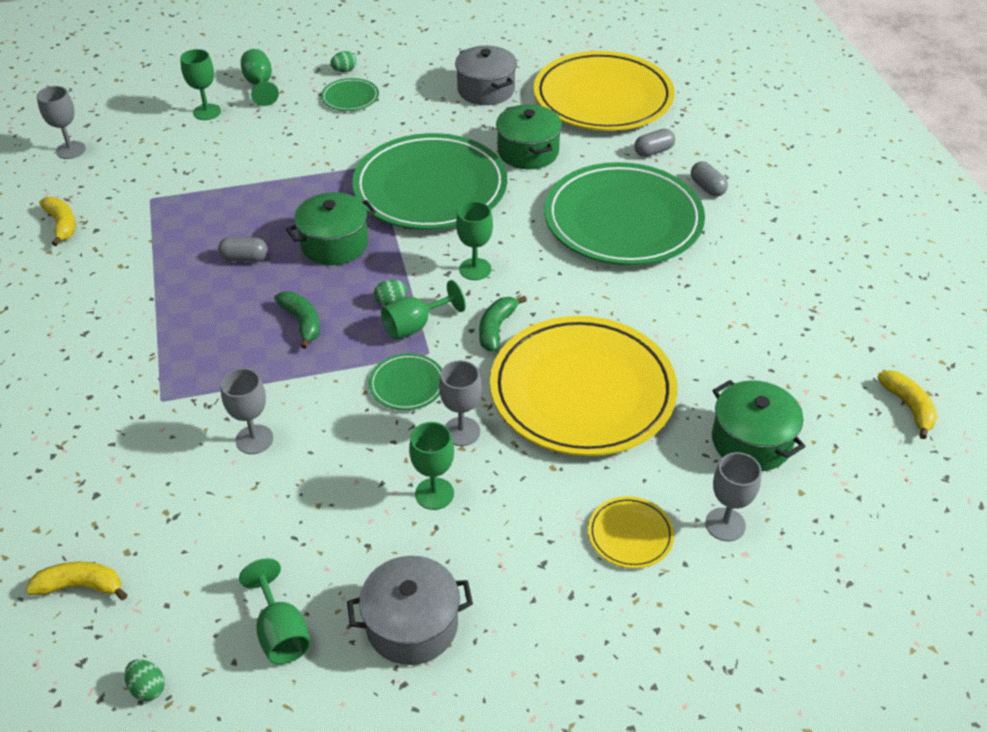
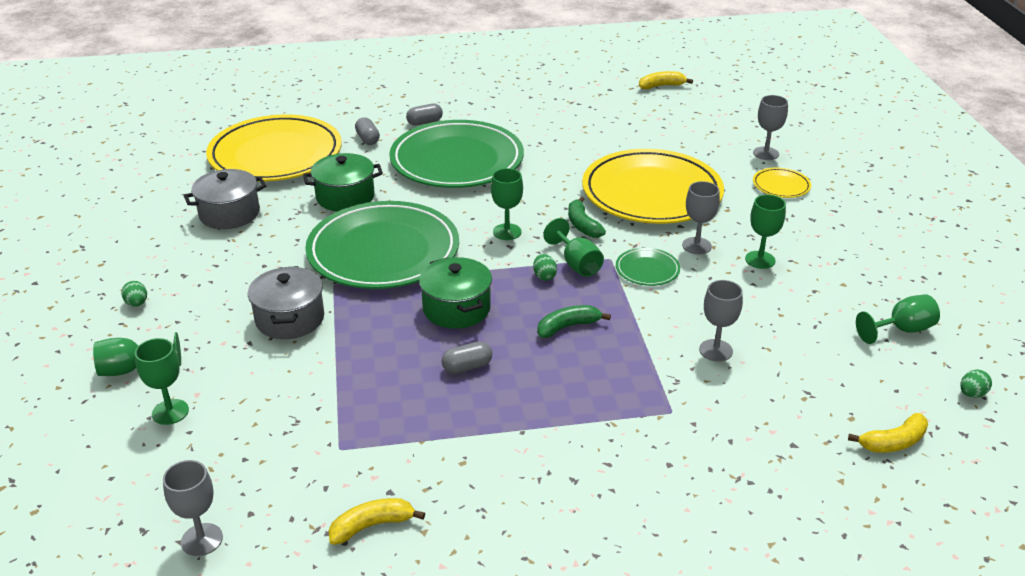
camera: 85 degrees left, 10 degrees down
(81, 586) = (893, 442): yellow banana -> yellow banana turned 120 degrees counterclockwise
(244, 258) = (467, 367): grey capsule -> grey capsule turned 60 degrees clockwise
(350, 97) = (197, 299): green plate -> none
(412, 625) = (877, 272): grey pot -> grey pot (290, 319)
(496, 328) = (582, 225): green banana -> green banana turned 45 degrees clockwise
(751, 441) = (695, 137): green pot -> none

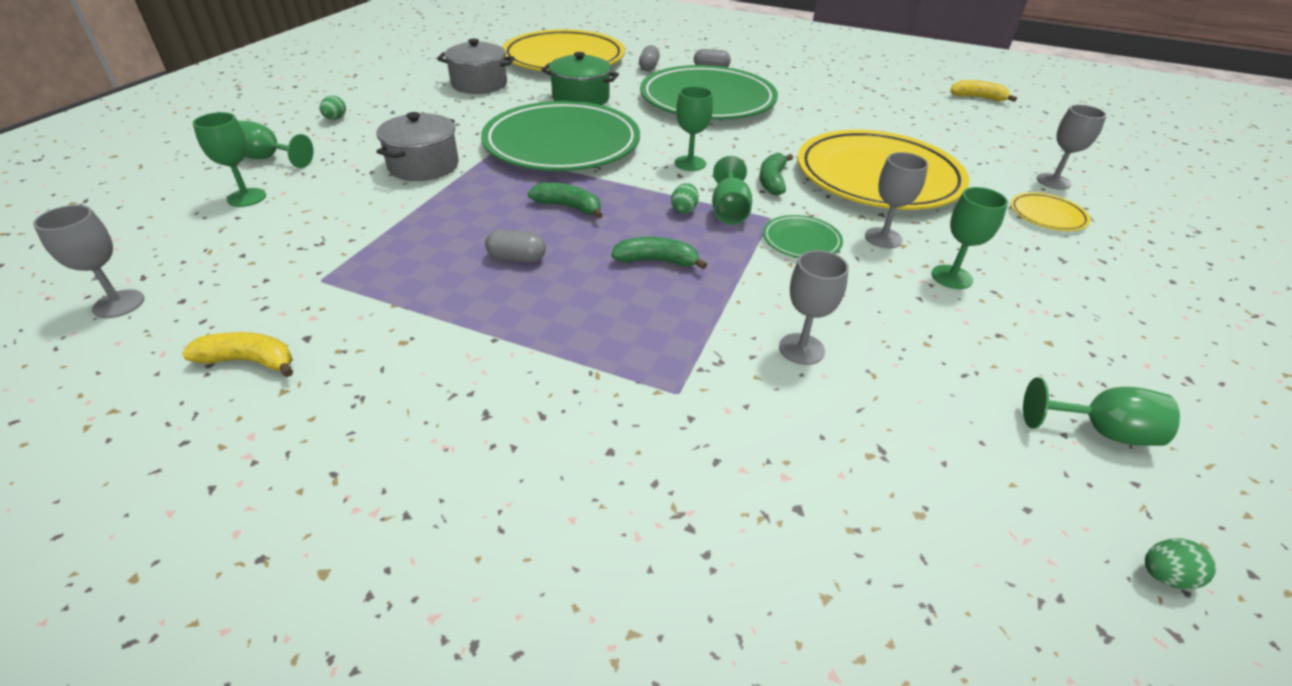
camera: 30 degrees right, 5 degrees up
(456, 308) = (568, 207): green pot -> green banana
(893, 442) = (961, 584): yellow banana -> none

